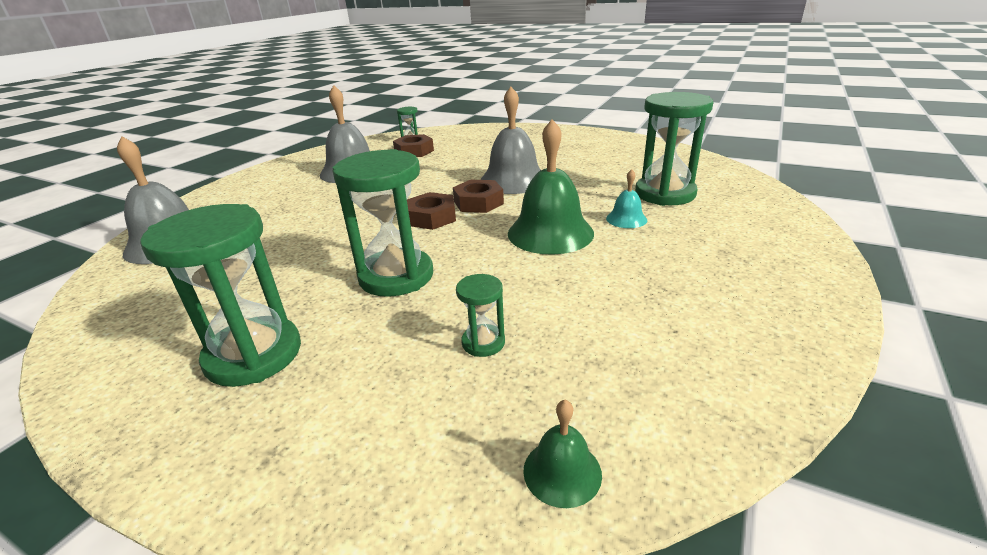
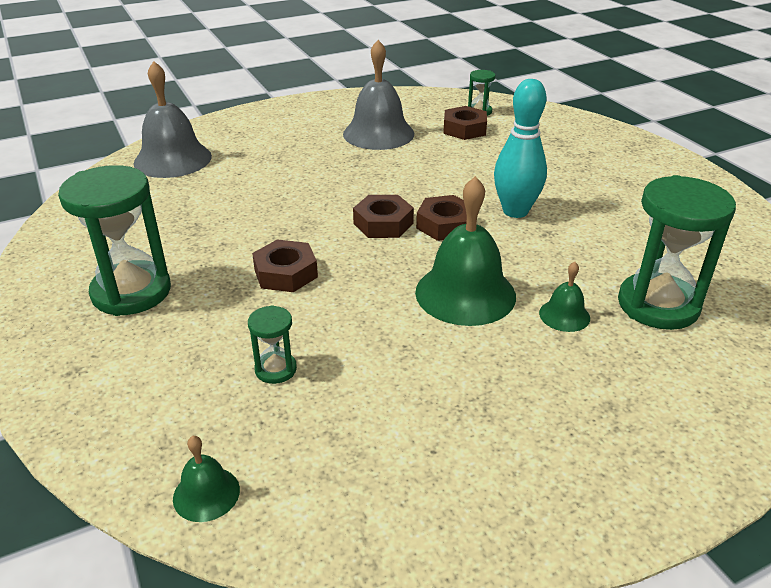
camera: 35 degrees right, 5 degrees up
(396, 276) = (286, 273): green hourglass -> brown nut
(513, 180) = (515, 211): grey bell -> turquoise bowling pin
(626, 219) = (564, 315): turquoise bell -> green bell

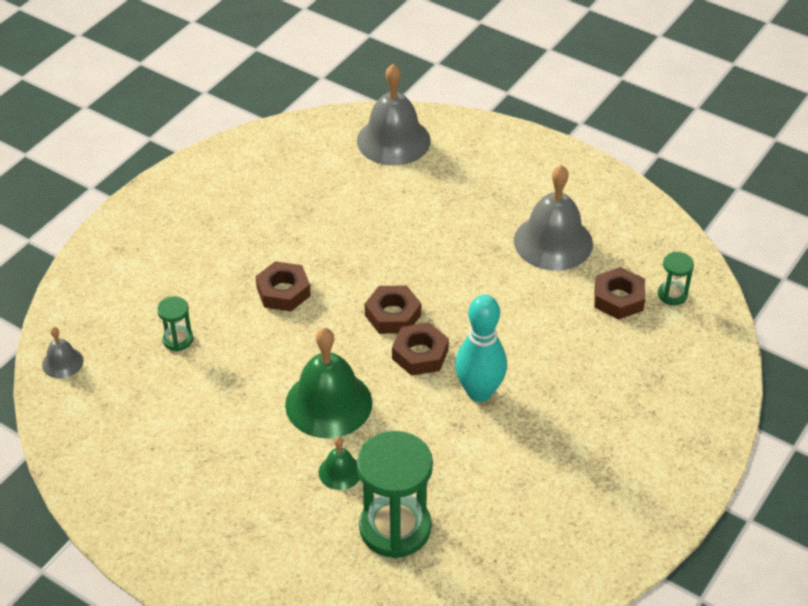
camera: 60 degrees right, 10 degrees up
(131, 292) = (208, 226): green hourglass -> none
(206, 494) = (62, 362): green bell -> grey bell

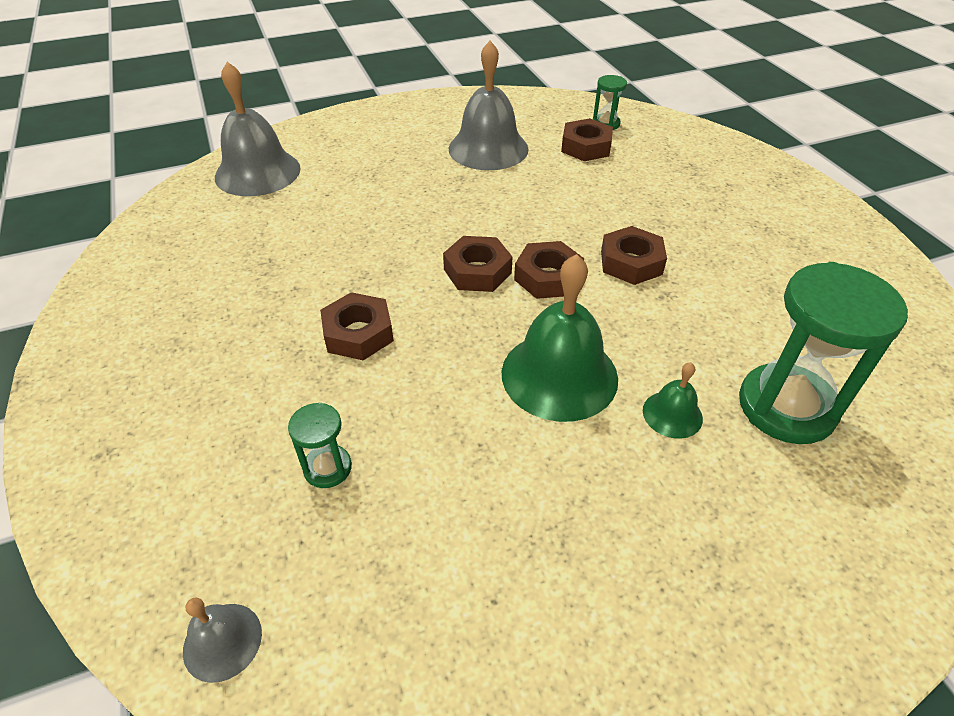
camera: 55 degrees left, 0 degrees up
(479, 392) = (631, 262): turquoise bowling pin -> brown nut

